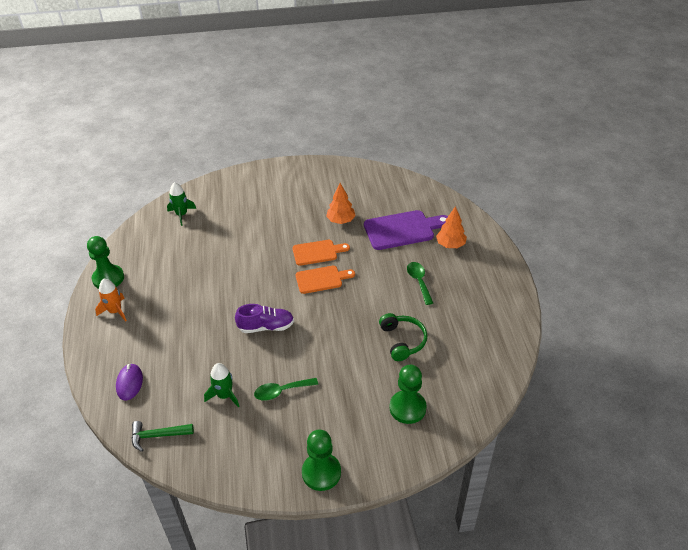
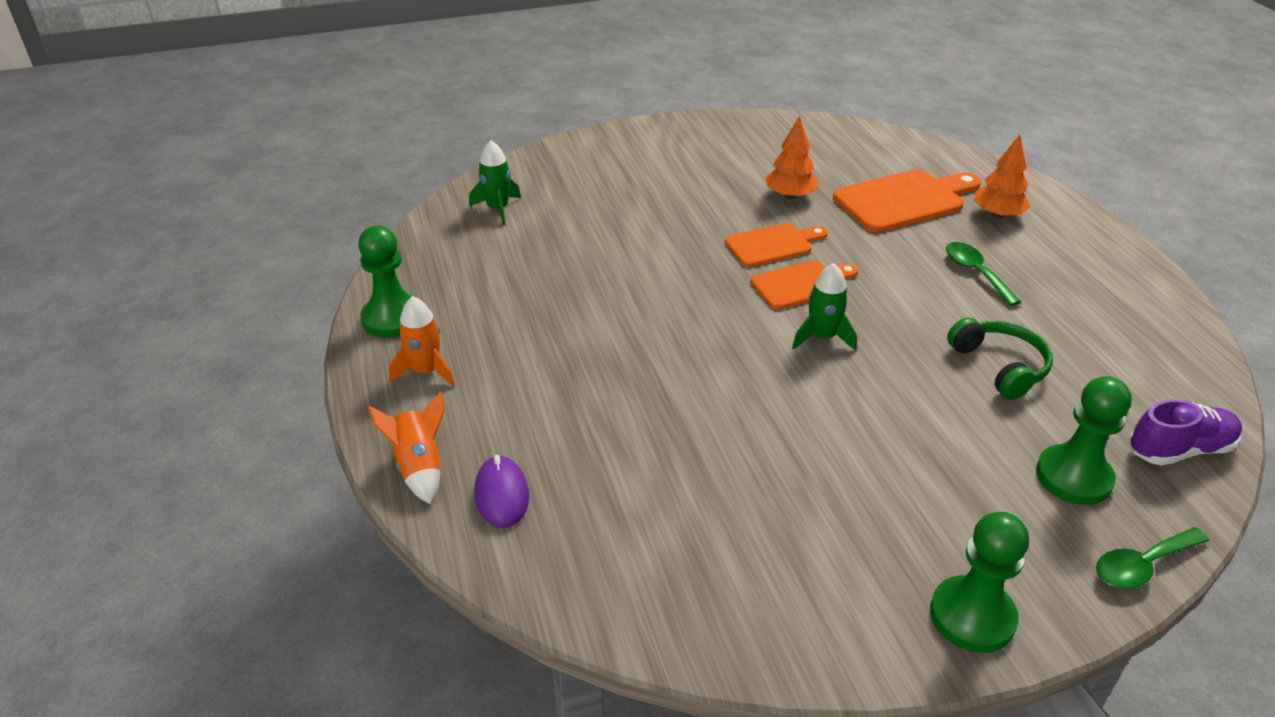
camera: 10 degrees left, 5 degrees down
(96, 364) = (419, 467): none -> orange rocket
(158, 436) = (600, 588): green hammer -> none
(224, 395) = (707, 496): green rocket -> green rocket (822, 337)
(266, 327) = (734, 369): purple shoe -> purple shoe (1179, 450)
(281, 391) = (817, 476): green spoon -> green spoon (1142, 565)
(402, 230) = (904, 200): purple cutting board -> orange cutting board

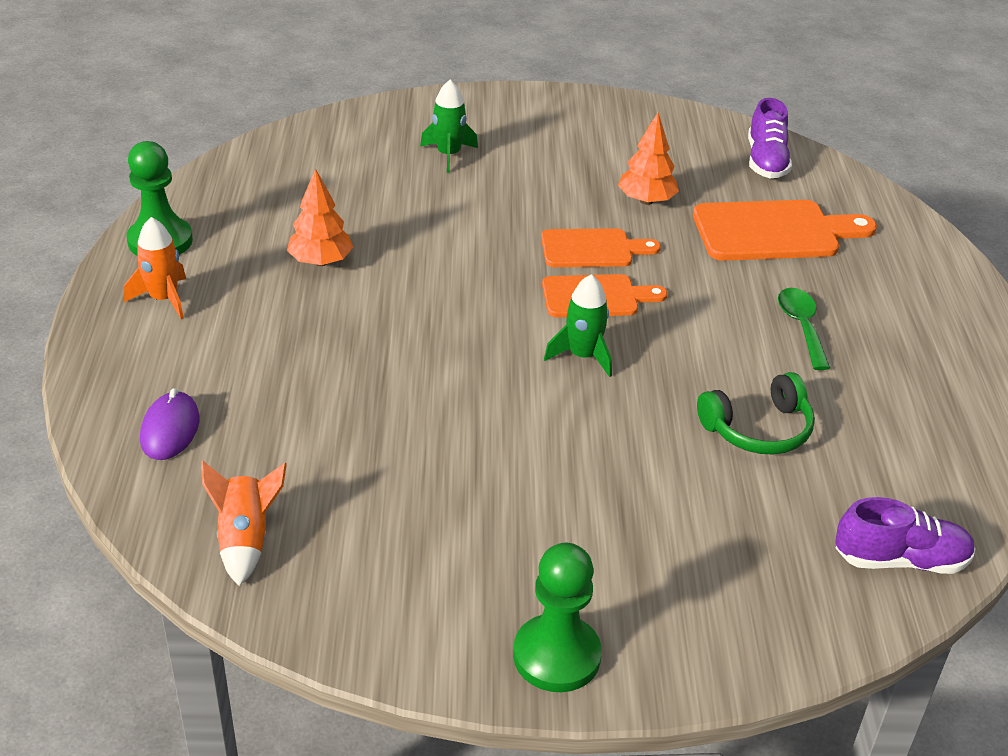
camera: 15 degrees right, 0 degrees up
(419, 467) = (109, 386): orange rocket -> orange rocket (245, 540)
(498, 209) = (324, 152): green rocket -> green rocket (448, 155)
(861, 146) = (766, 161): none -> purple shoe
(997, 215) = (873, 270): orange tree -> orange tree (320, 262)
(1000, 366) = (758, 429): green headphones -> green headphones turned 75 degrees clockwise
(1073, 477) = (759, 557): green pawn -> none
(1142, 565) = (770, 658): green spoon -> none

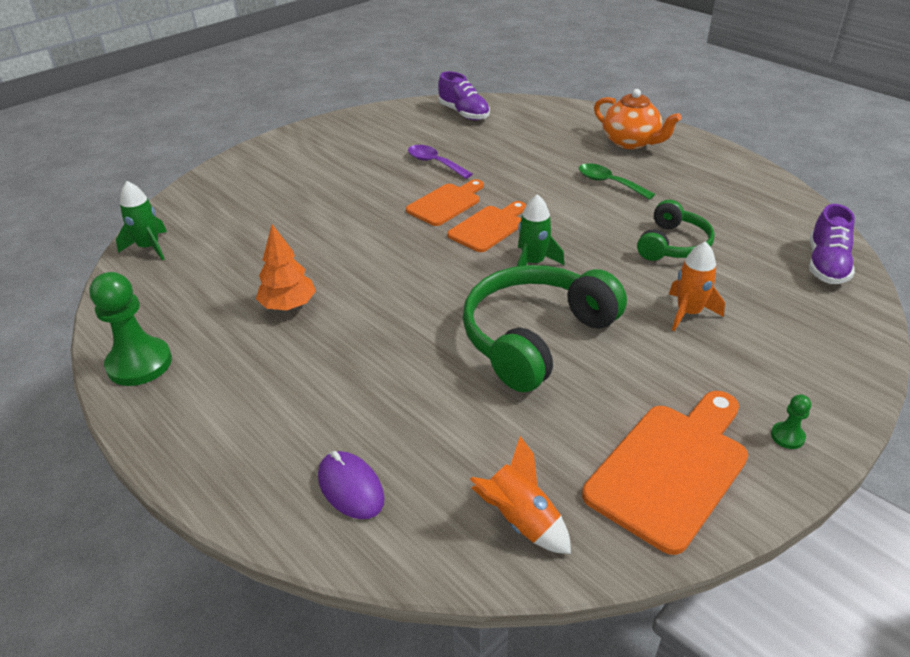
camera: 40 degrees left, 0 degrees up
(163, 299) = (204, 401): orange rocket -> orange rocket (688, 313)
(448, 155) = (277, 197): green rocket -> green rocket (149, 247)
(476, 420) = (535, 337): none -> green headphones
(556, 656) = (787, 436): green pawn -> green pawn, size x0.45
(646, 201) = (434, 163): orange tree -> purple spoon
(773, 232) = (522, 145): orange cutting board -> orange cutting board (671, 469)
(900, 560) = (826, 265): purple shoe -> purple shoe turned 150 degrees clockwise
(911, 297) = (631, 142): none -> orange teapot

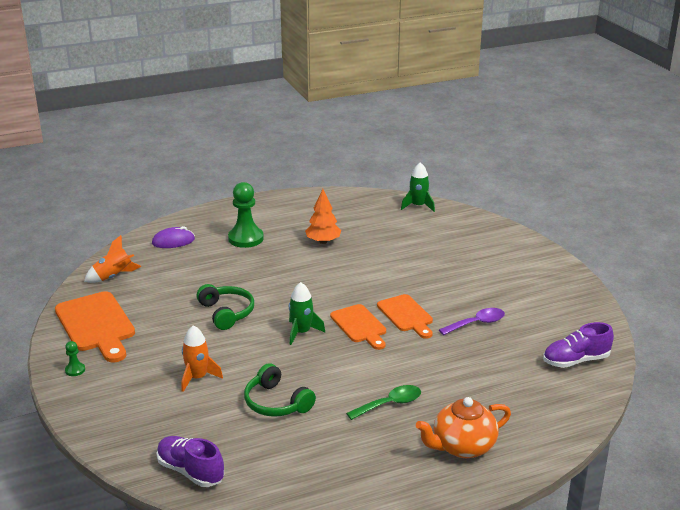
camera: 110 degrees right, 10 degrees down
(139, 364) = (305, 200): green pawn -> green pawn (246, 238)
(535, 337) = (226, 313): green headphones -> green headphones, size x0.59

